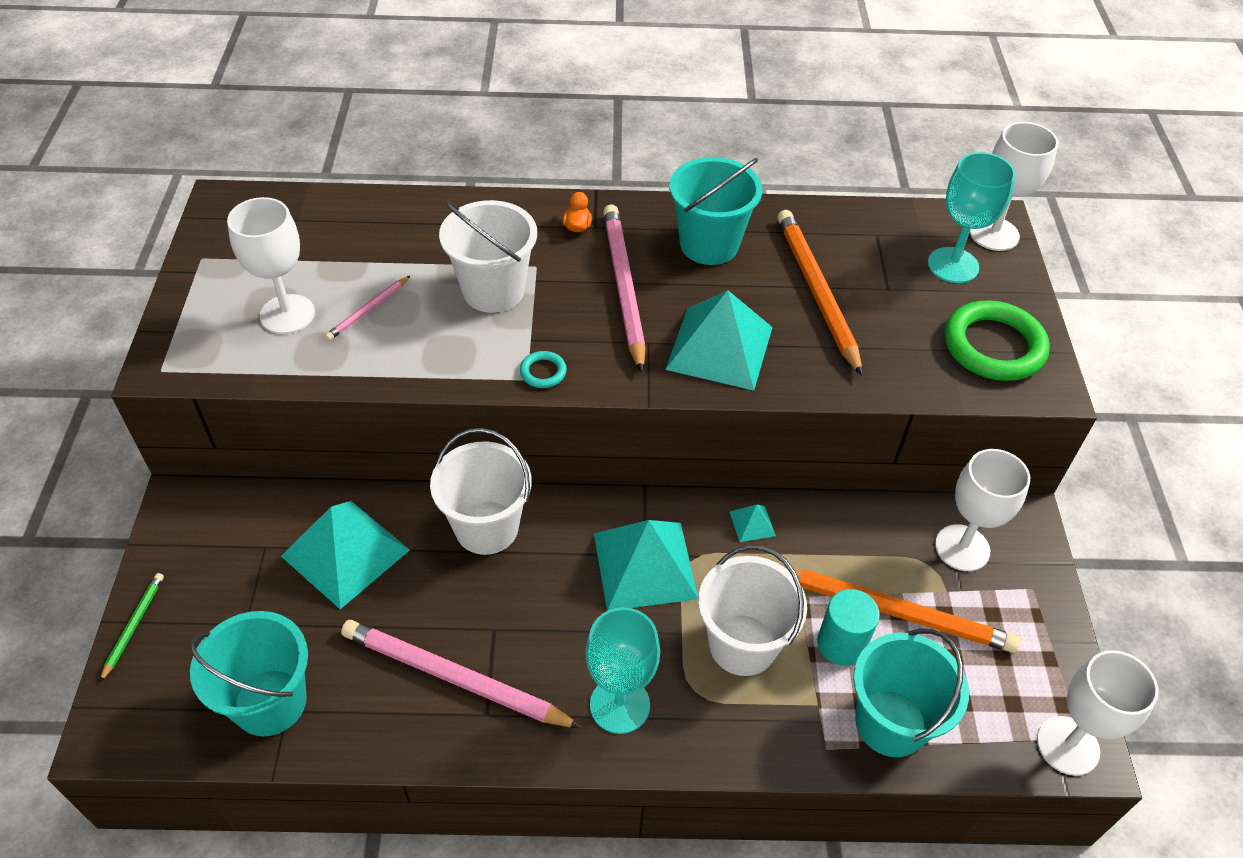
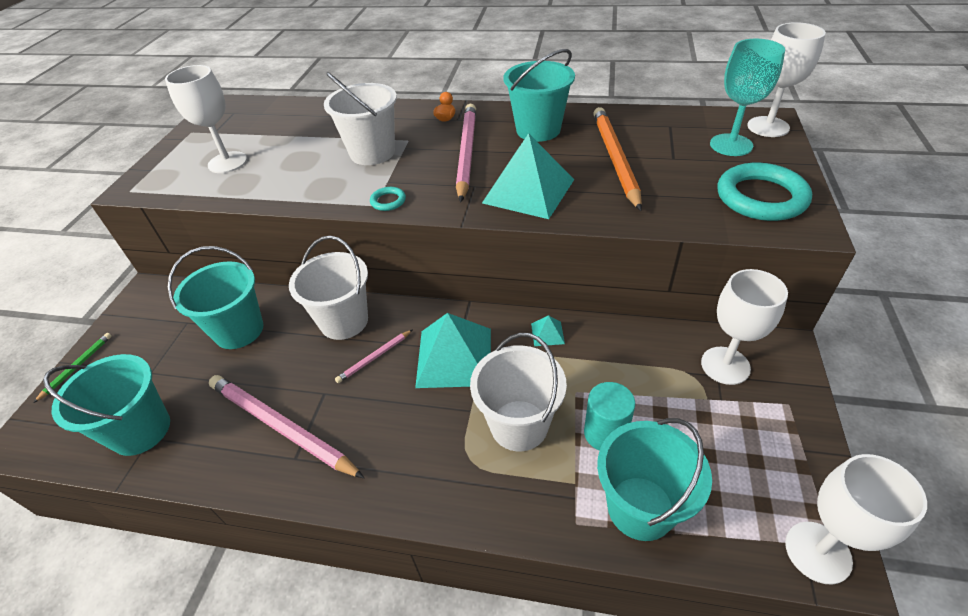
camera: 15 degrees right, 5 degrees down
(345, 552) = (239, 330): turquoise pyramid -> turquoise bucket
(368, 310) = (282, 162): pink pencil -> pink pencil (374, 357)
(619, 705) = (403, 463): turquoise goblet -> none
(894, 611) = (657, 410): orange pencil -> none
(993, 346) = (761, 197): green ring -> turquoise ring

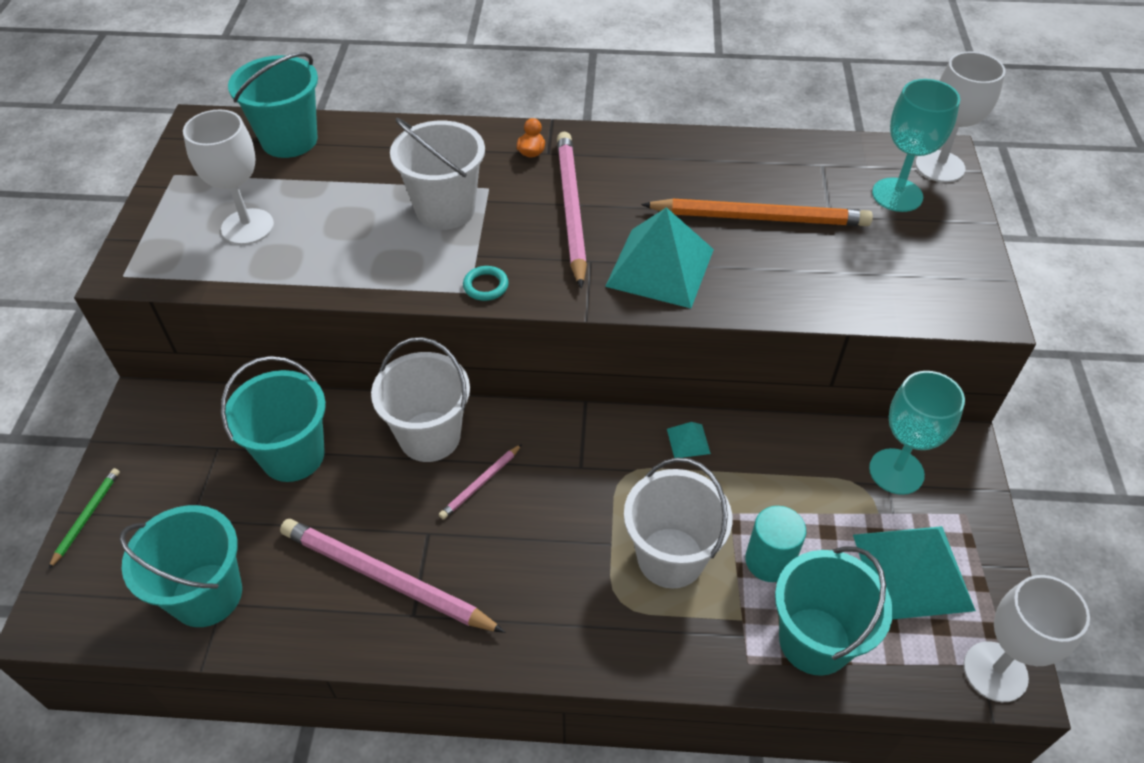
camera: 10 degrees left, 5 degrees up
(454, 357) = (580, 477): turquoise pyramid -> turquoise pyramid (912, 572)
(538, 130) = (657, 171): turquoise bucket -> turquoise bucket (289, 140)
(614, 159) = (759, 217): orange pencil -> orange pencil turned 105 degrees clockwise
(725, 365) = (896, 471): white goblet -> turquoise goblet
(761, 197) = (934, 272): turquoise ring -> none

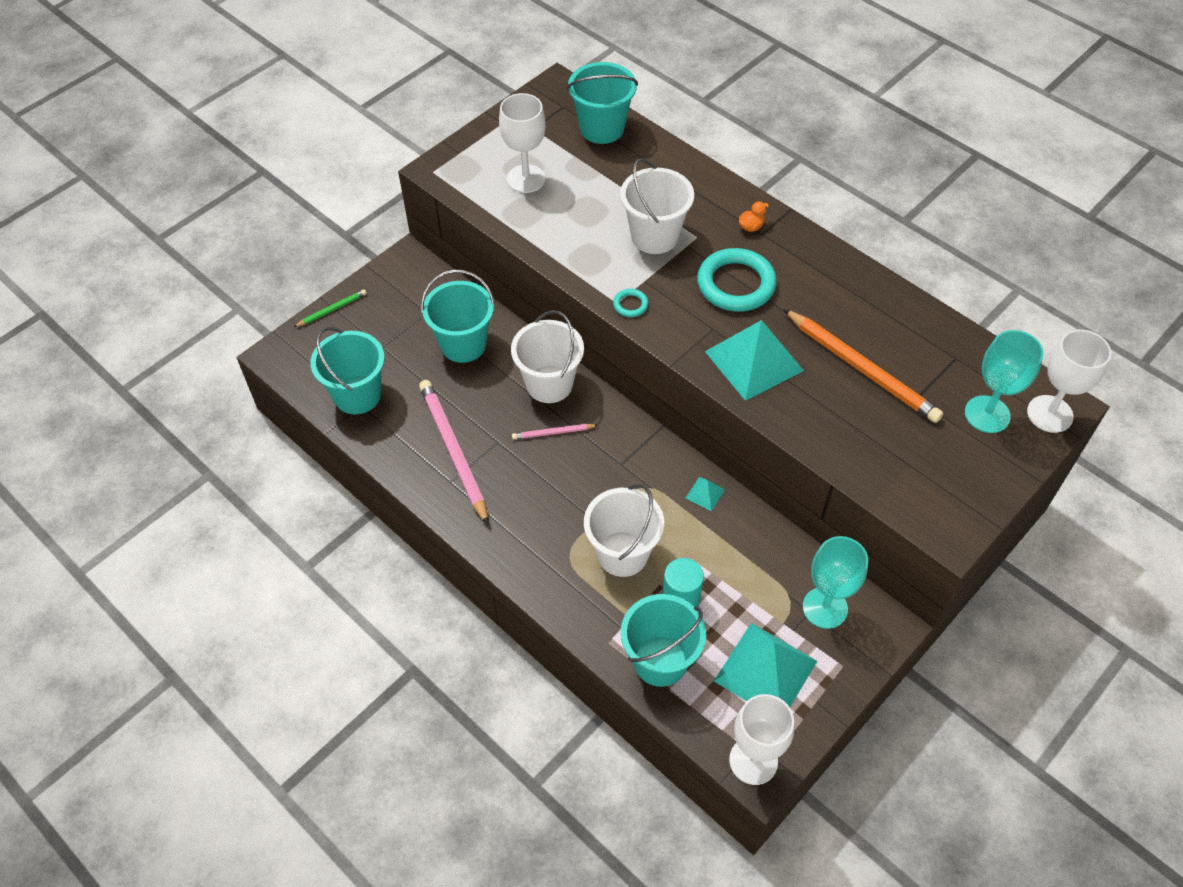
camera: 40 degrees right, 5 degrees up
(570, 209) = (736, 284): pink pencil -> turquoise ring

